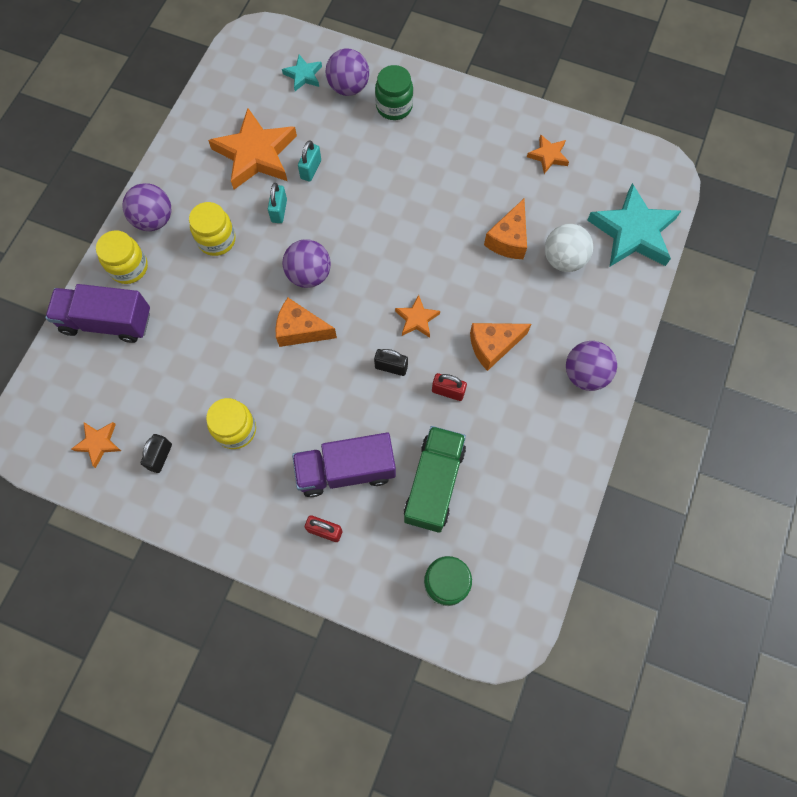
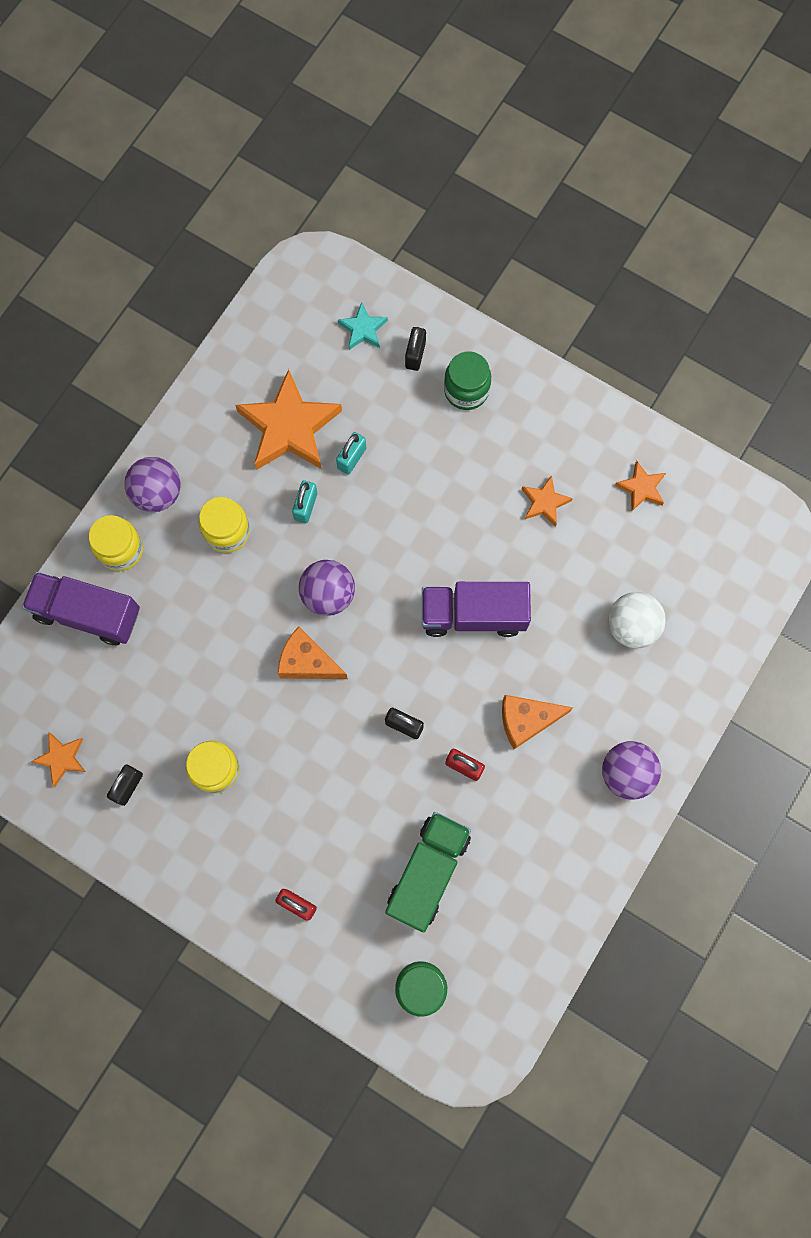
camera: 10 degrees right, 5 degrees up
(346, 470) = (332, 839): purple truck -> purple truck (473, 614)
(348, 87) = (415, 355): purple ball -> black padlock
(416, 319) = (444, 671): orange star -> orange star (544, 502)
(508, 239) = (571, 589): orange cheese -> none
(633, 232) = (722, 605): turquoise star -> none

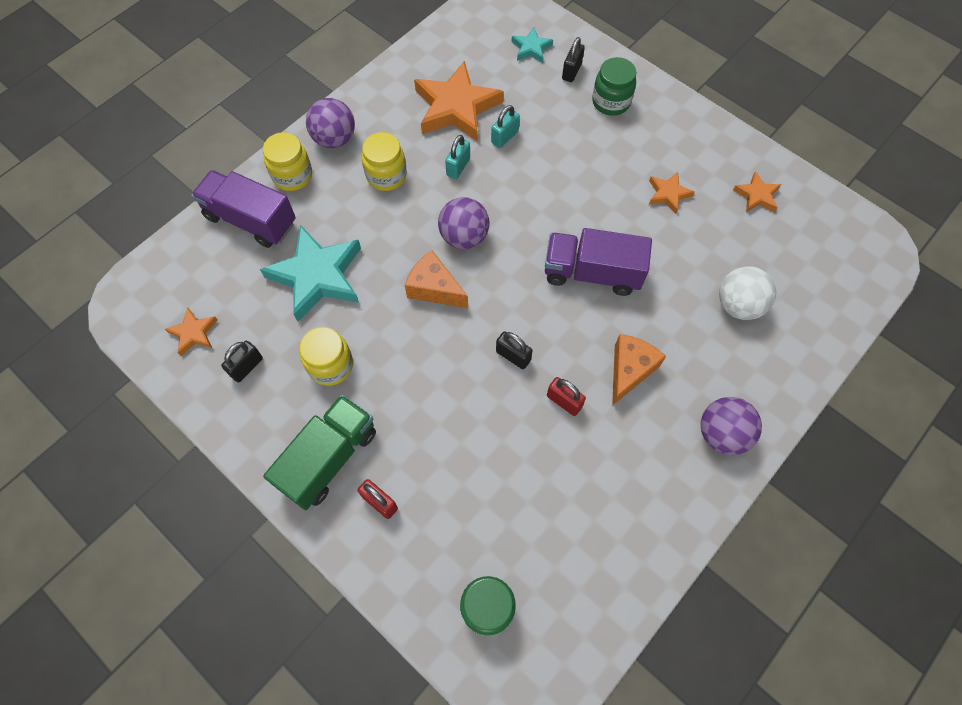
camera: 10 degrees right, 10 degrees down
(178, 669) = (317, 276): none -> turquoise star
(428, 872) = (513, 494): green truck -> green truck (329, 458)
(526, 720) = (629, 370): orange cheese -> orange cheese turned 120 degrees clockwise

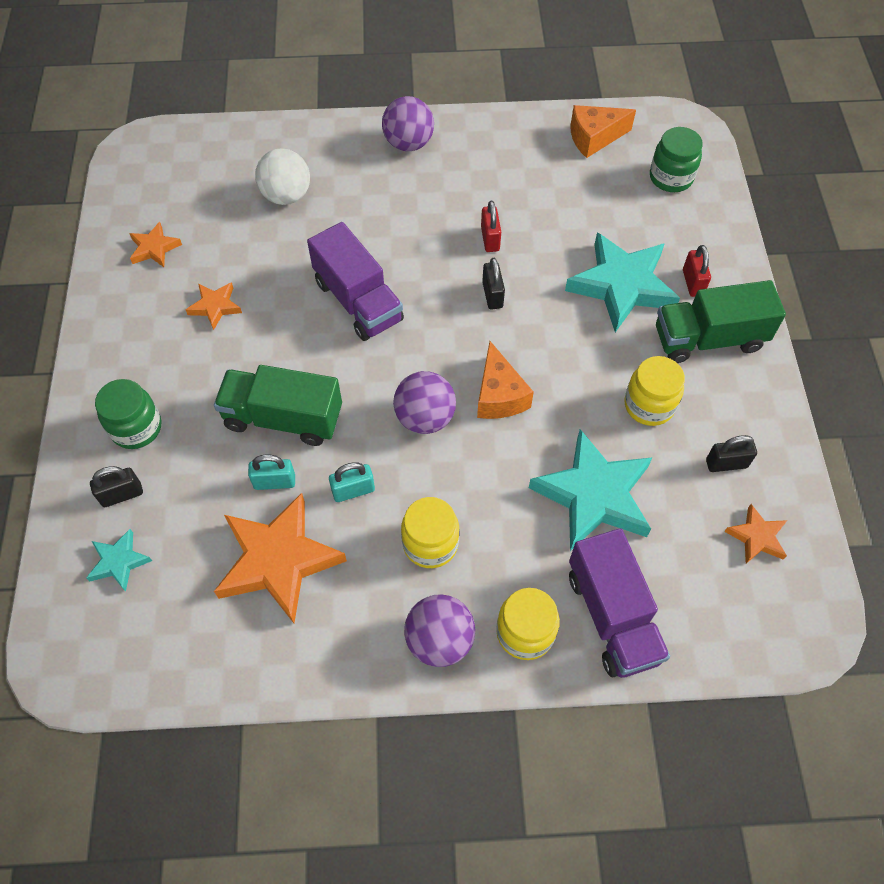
camera: 135 degrees left, 5 degrees down
(431, 448) = (621, 286): none -> turquoise star
(543, 170) = (283, 418): none -> green truck
(629, 370) = (419, 220): orange cheese -> orange cheese (594, 138)

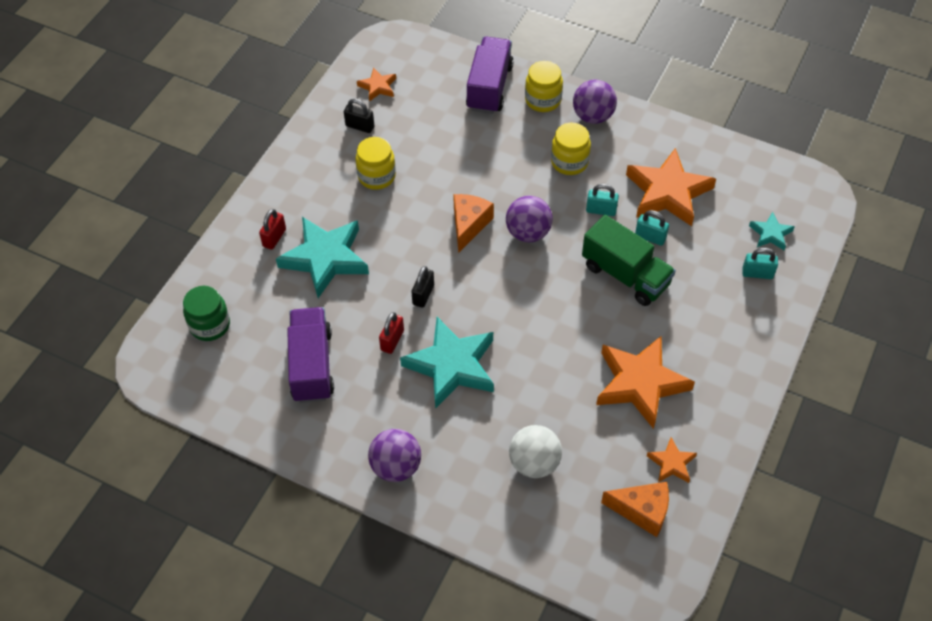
camera: 150 degrees left, 5 degrees down
(122, 495) = (757, 273): black padlock -> turquoise padlock
(136, 428) = (734, 314): green jar -> none
(215, 307) = (640, 383): orange star -> orange star, size x2.07
(358, 301) = (526, 336): purple truck -> purple truck (312, 365)
(594, 138) = (235, 392): orange cheese -> orange cheese (642, 511)
(594, 495) = (453, 145): turquoise star -> turquoise star (452, 366)
(708, 339) = (300, 197): green truck -> none

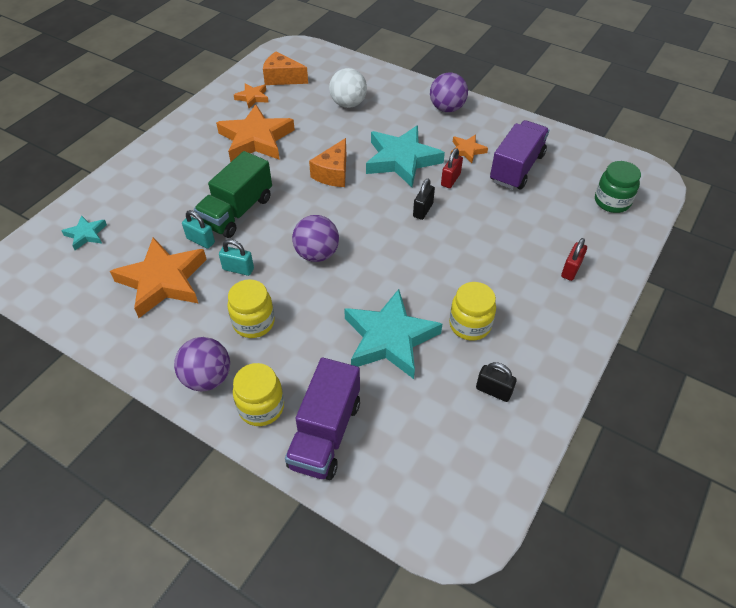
camera: 175 degrees left, 5 degrees down
(312, 365) = (516, 168): purple truck -> purple truck turned 150 degrees counterclockwise
(325, 258) = (516, 246): turquoise star -> turquoise star (389, 338)
(378, 87) = (473, 449): orange star -> orange star (467, 150)
(469, 225) = (374, 266): orange cheese -> orange cheese (333, 173)
(625, 275) = (237, 211): green truck -> green truck turned 105 degrees counterclockwise
(757, 273) = (120, 204): turquoise padlock -> none

